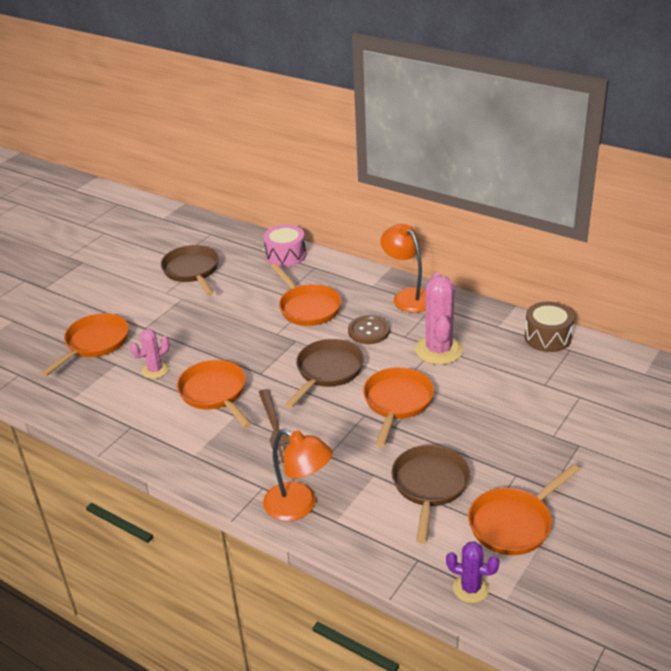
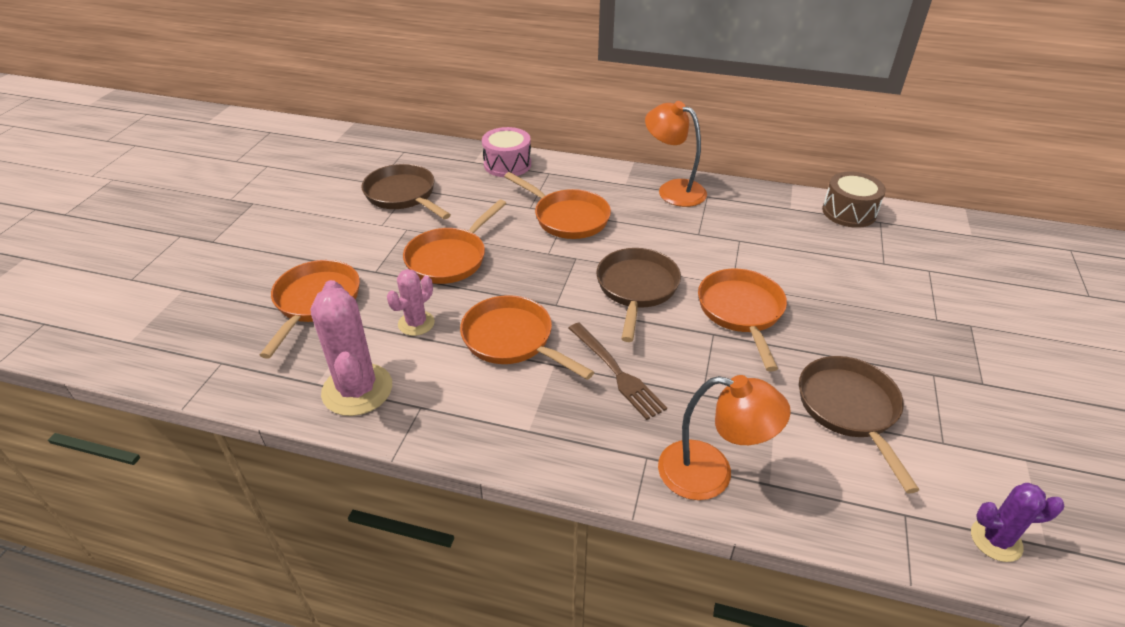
camera: 20 degrees left, 5 degrees up
(369, 331) = (654, 234): brown button -> none
(439, 350) = (746, 243): pink cactus -> pink cactus (357, 390)
(514, 523) = (978, 437): orange pan -> orange pan (450, 258)

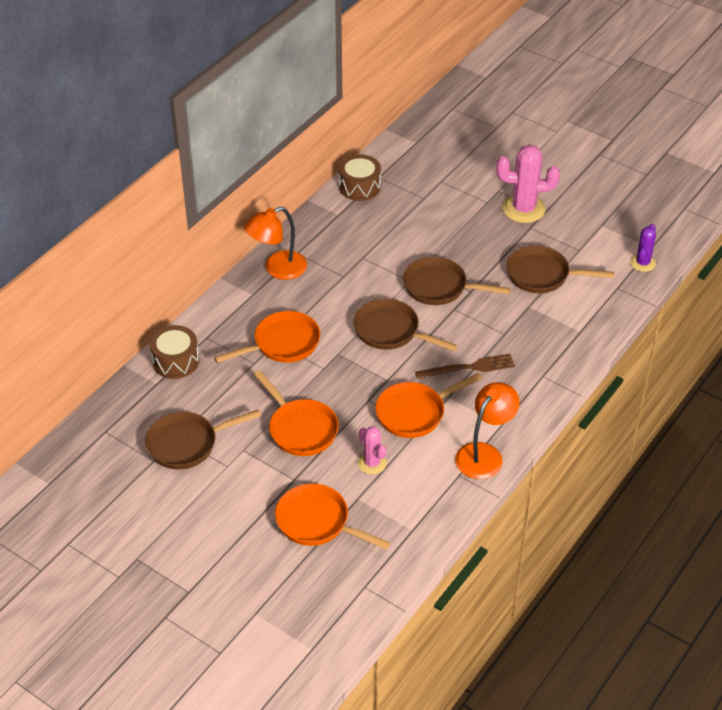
camera: 70 degrees left, 5 degrees up
(357, 390) = (428, 507): pink cactus -> pink cactus (523, 209)
(507, 164) = (175, 361): pink drum -> brown drum
(711, 474) = (565, 352): orange lamp -> orange lamp (484, 454)
(741, 312) = (439, 287): orange pan -> brown pan

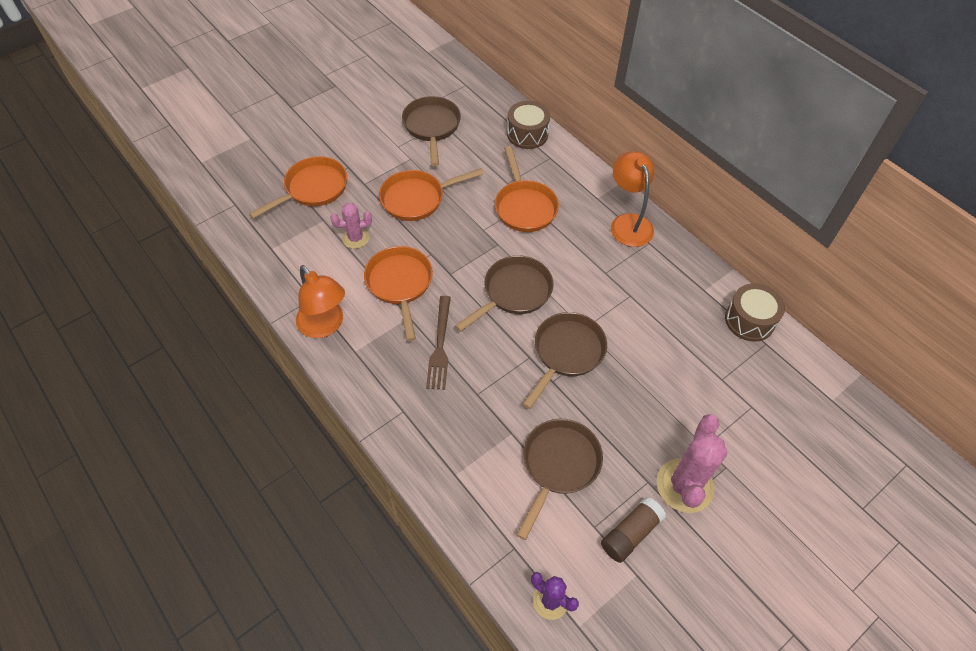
camera: 105 degrees right, 10 degrees up
(574, 231) = (630, 533): none -> brown glue stick

